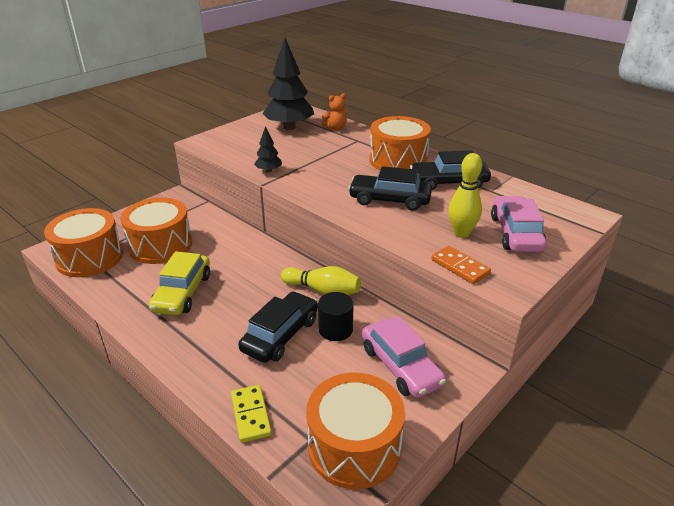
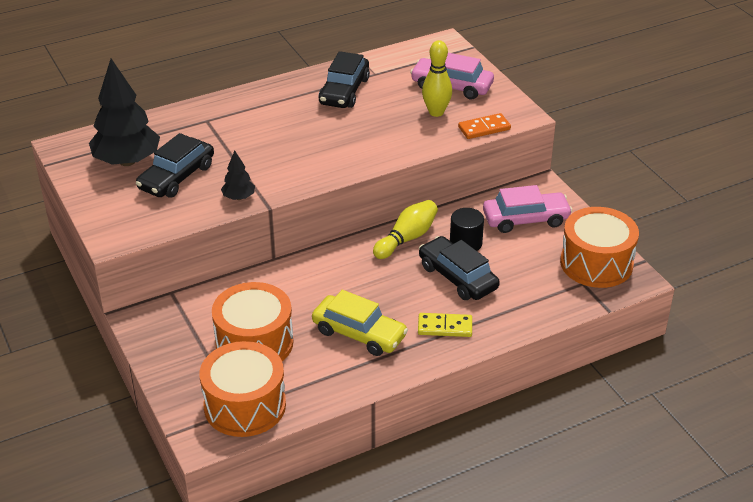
camera: 70 degrees left, 5 degrees up
(250, 415) = (546, 310): yellow domino -> yellow domino (445, 327)
(336, 128) = (159, 127): orange teddy bear -> none
(389, 200) = (355, 134): black car -> black car (176, 177)
(398, 160) = (277, 107): orange drum -> none

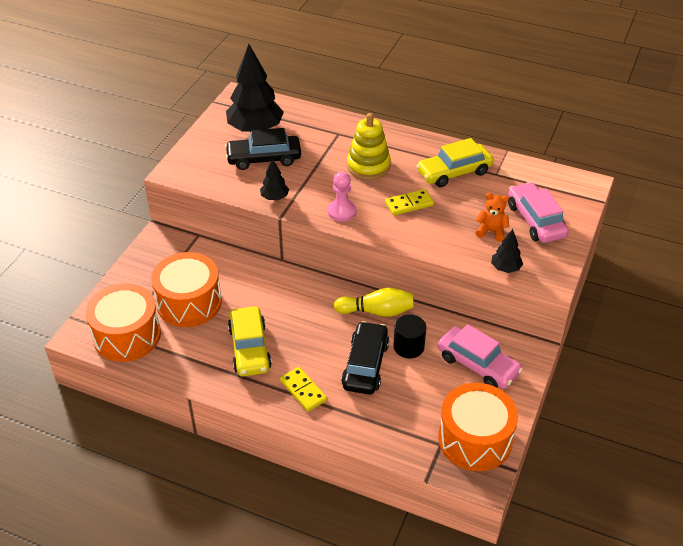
camera: 50 degrees right, 5 degrees up
(273, 127) = (368, 166): none -> yellow stacking toy
(310, 171) = (342, 211): none -> pink pawn
(344, 91) = (454, 172): black car -> yellow car
(350, 133) = (409, 204): none -> yellow domino
(436, 112) = (491, 231): yellow bowling pin -> orange teddy bear
(484, 128) = (505, 268): orange domino -> black tree

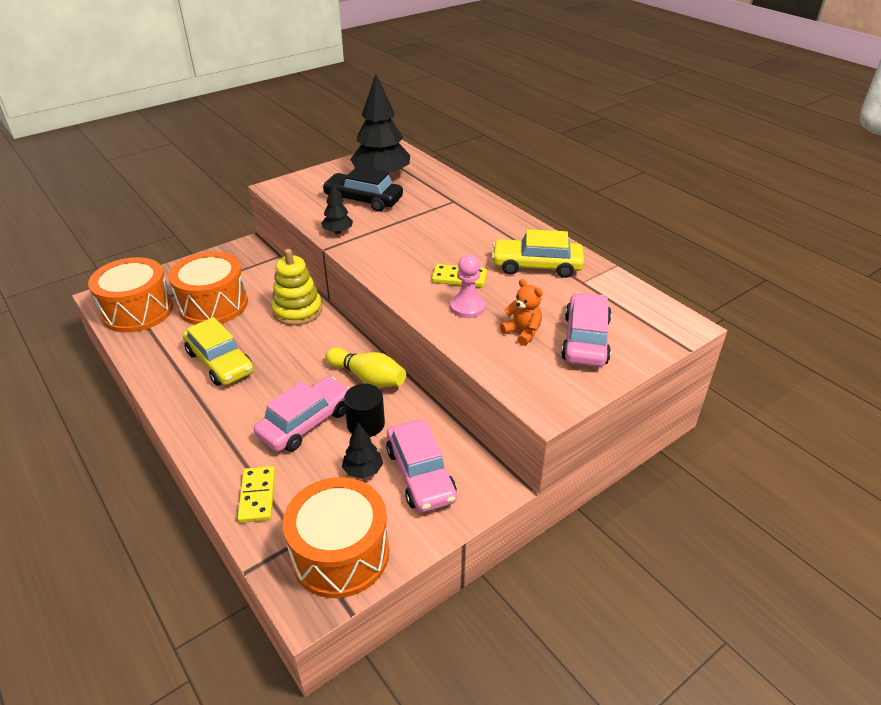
camera: 30 degrees right, 5 degrees down
(249, 348) = (220, 362): yellow car -> yellow car turned 60 degrees counterclockwise
(303, 390) = (224, 420): yellow domino -> yellow domino (257, 496)
(342, 211) = (386, 263): pink pawn -> pink pawn (467, 307)
(365, 365) = (306, 423): black car -> pink car
(368, 166) = (453, 234): yellow stacking toy -> yellow stacking toy (297, 311)
(505, 268) = (502, 373): black tree -> black tree (363, 470)

